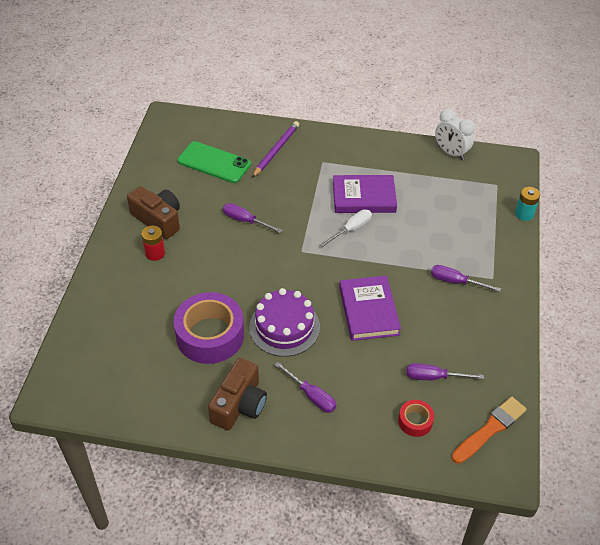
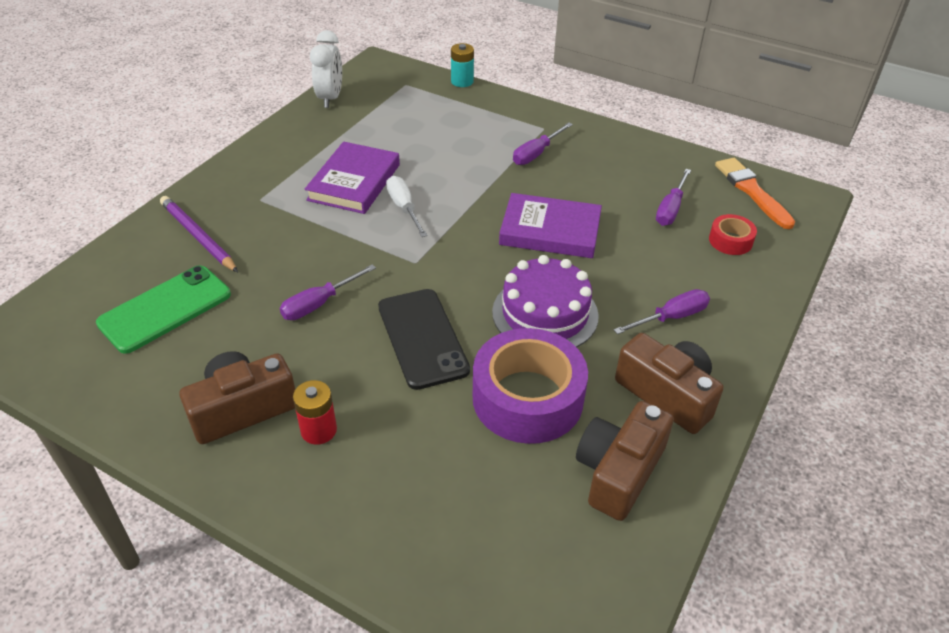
camera: 70 degrees left, 5 degrees down
(171, 390) = (618, 471): none -> brown camera
(238, 274) = (422, 338): none -> black phone
(451, 153) = (330, 98): white clock -> white clock turned 60 degrees counterclockwise

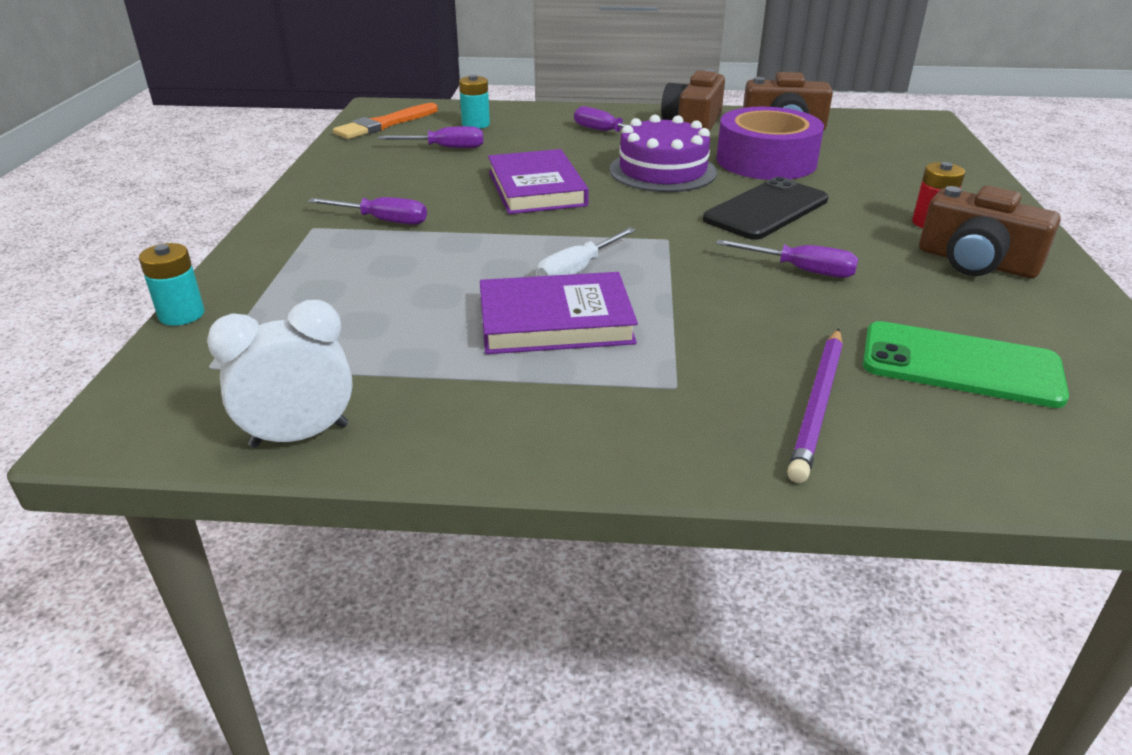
camera: 115 degrees left, 10 degrees down
(730, 241) = (476, 124): red tape -> turquoise battery

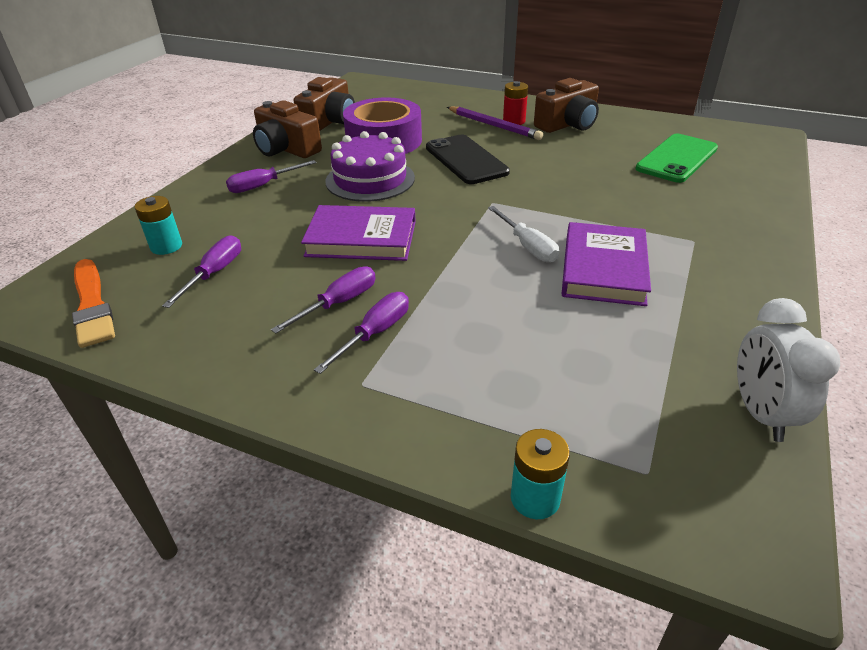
camera: 70 degrees left, 5 degrees up
(800, 270) = (559, 170): purple screwdriver -> purple screwdriver (338, 303)
(817, 405) = (714, 203): purple pencil -> purple pencil (493, 125)

